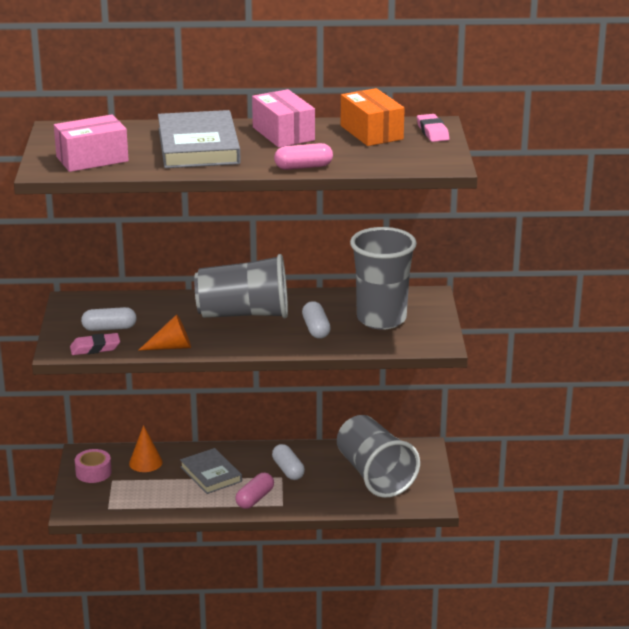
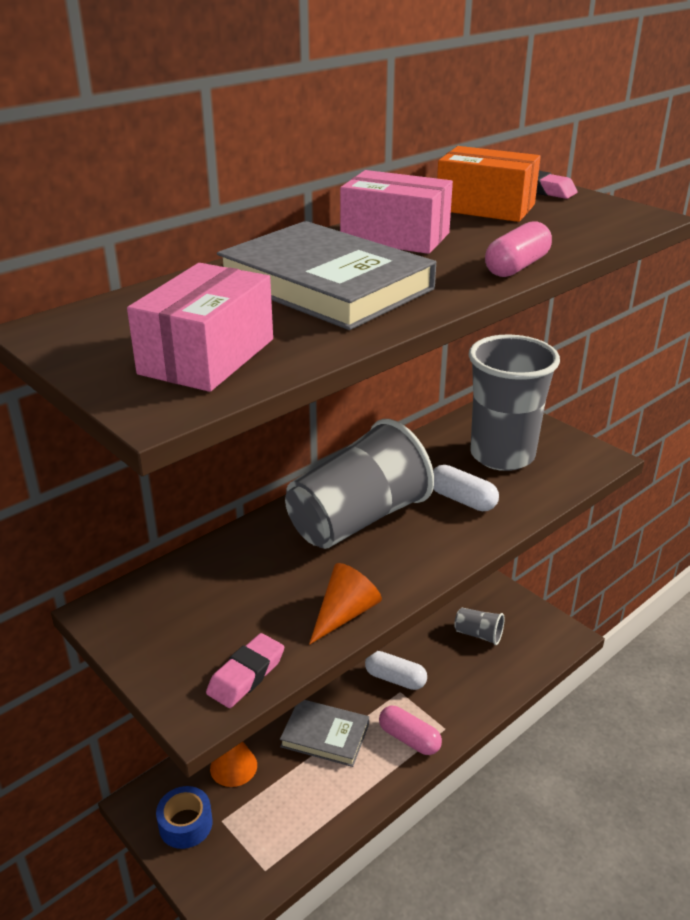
camera: 40 degrees left, 5 degrees up
(93, 472) = (185, 824): pink tape -> blue tape
(109, 328) = (221, 629): white capsule -> none
(255, 499) = (409, 739): pink capsule -> pink capsule turned 45 degrees counterclockwise
(374, 475) = (478, 634): grey cup -> grey cup, size x0.44

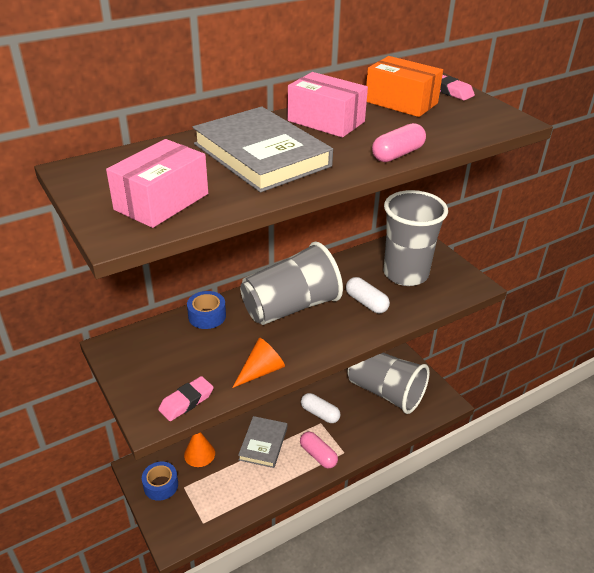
camera: 10 degrees right, 5 degrees up
(238, 548) = (207, 316): none -> blue tape
(325, 735) = (263, 444): grey book -> grey book turned 75 degrees clockwise
(478, 634) = (385, 392): grey cup -> grey cup, size x2.28

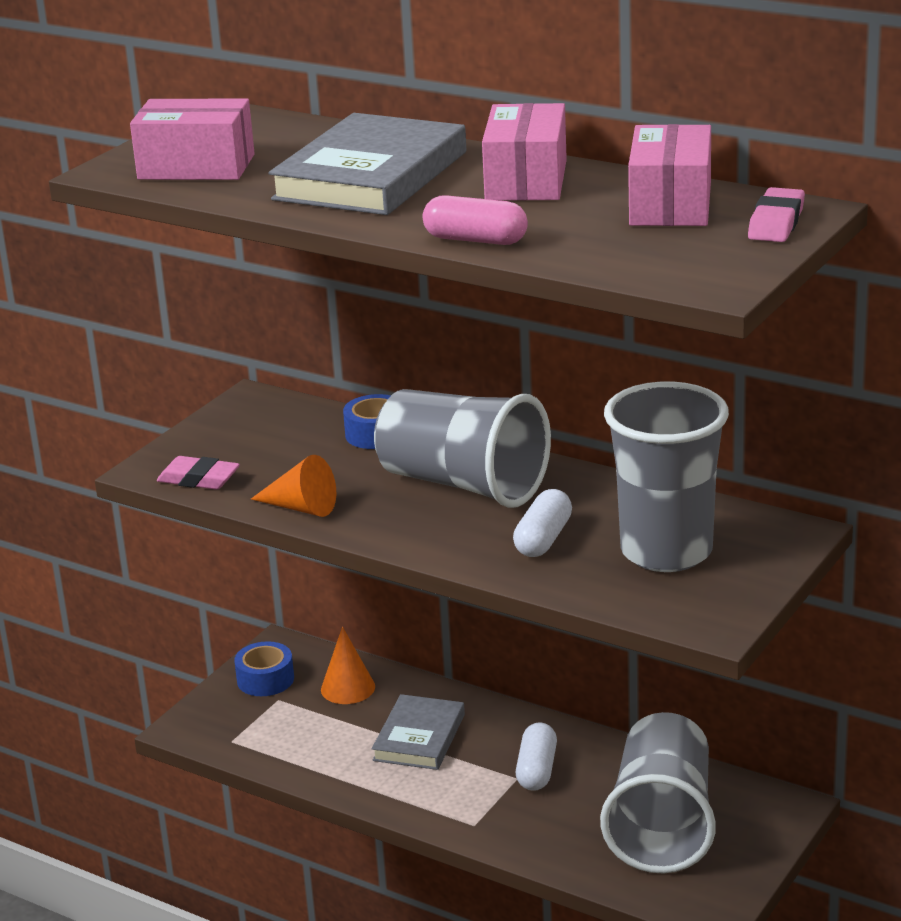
camera: 65 degrees right, 10 degrees down
(263, 444) = (419, 737): grey book -> grey book turned 60 degrees counterclockwise
(318, 455) = (443, 800): pink capsule -> none
(401, 102) = (671, 204): orange box -> pink box

